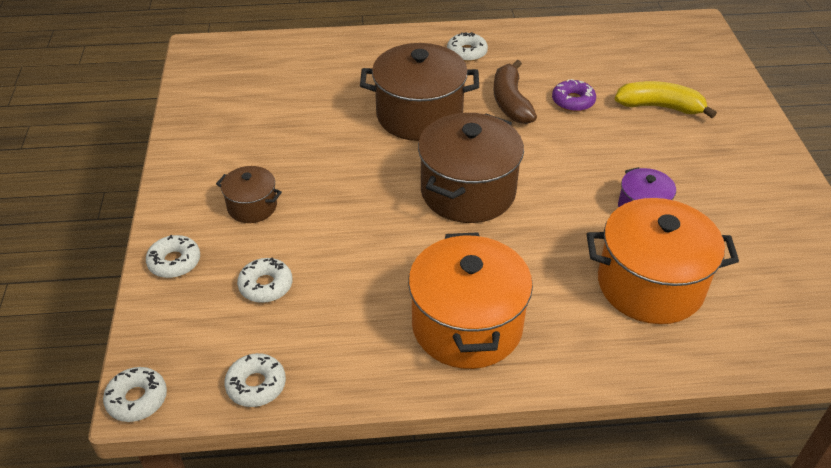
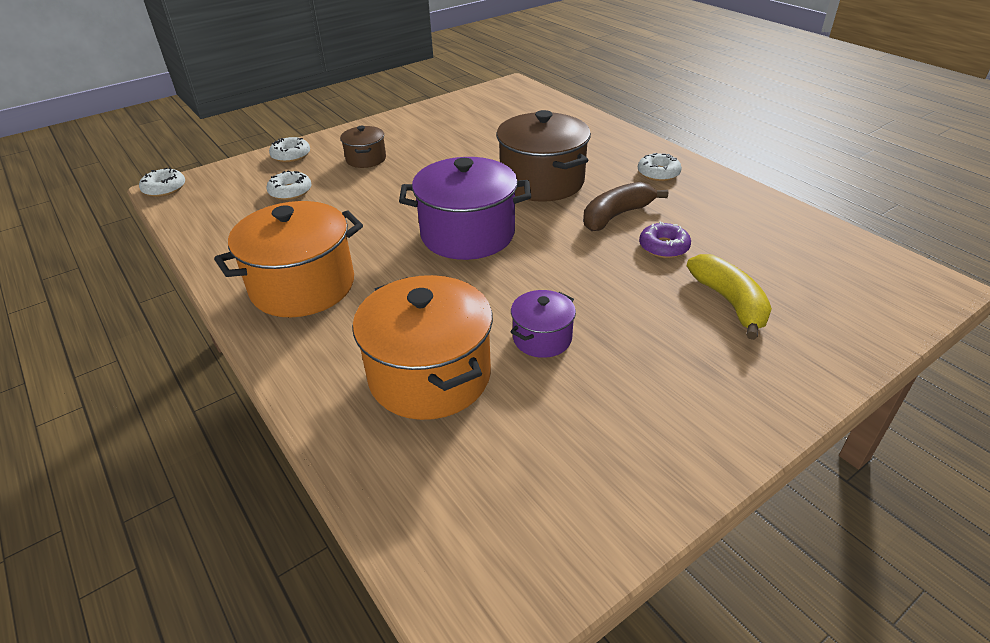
camera: 60 degrees right, 5 degrees down
(256, 385) = (194, 221): white donut -> none
(468, 191) = (467, 234): brown pot -> purple pot

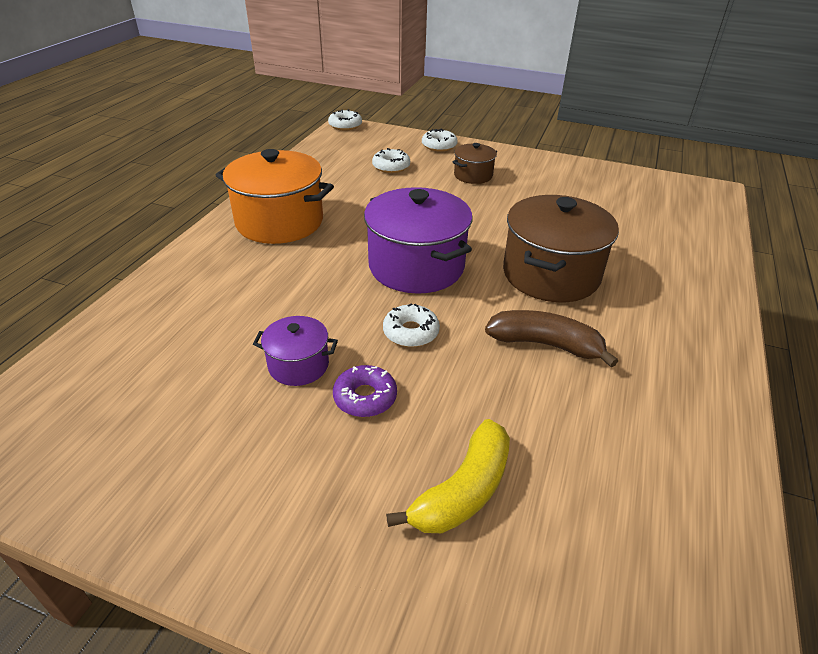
camera: 55 degrees right, 0 degrees up
(430, 376) = (212, 321): orange pot -> none
(658, 173) = (672, 348): white donut -> white donut (411, 332)
(663, 247) = (522, 400): purple donut -> purple donut (365, 397)

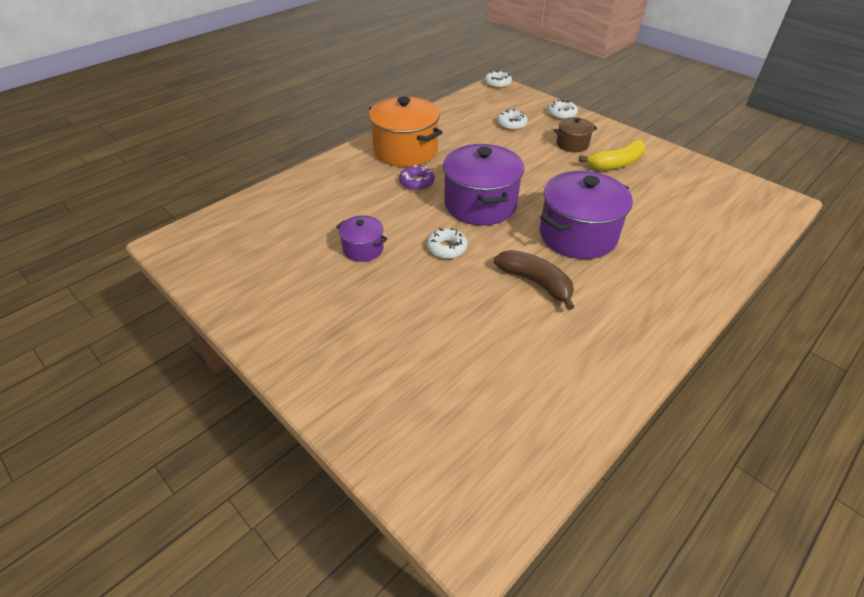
camera: 25 degrees right, 5 degrees up
(365, 397) = (391, 280): purple donut -> purple donut (417, 182)
(463, 490) = (416, 351): yellow banana -> yellow banana (616, 163)
(551, 274) = (577, 235): brown pot -> purple pot

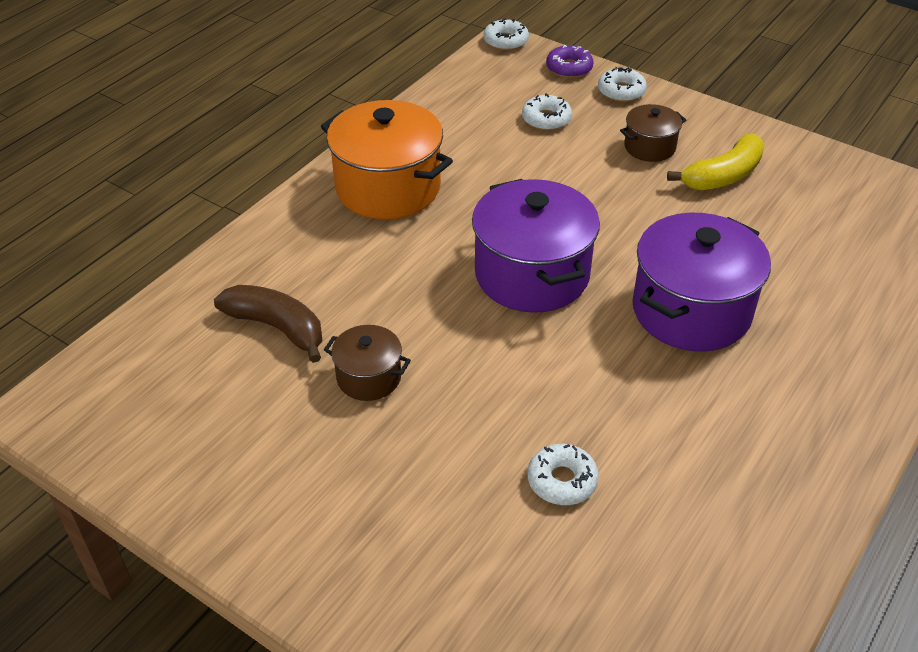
camera: 10 degrees left, 0 degrees up
(363, 249) = (369, 377): purple pot -> brown pot
(417, 182) = (422, 246): purple donut -> purple donut (569, 68)
(446, 248) = (499, 359): white donut -> white donut (562, 480)
(535, 282) = (646, 400): brown banana -> brown banana (276, 327)

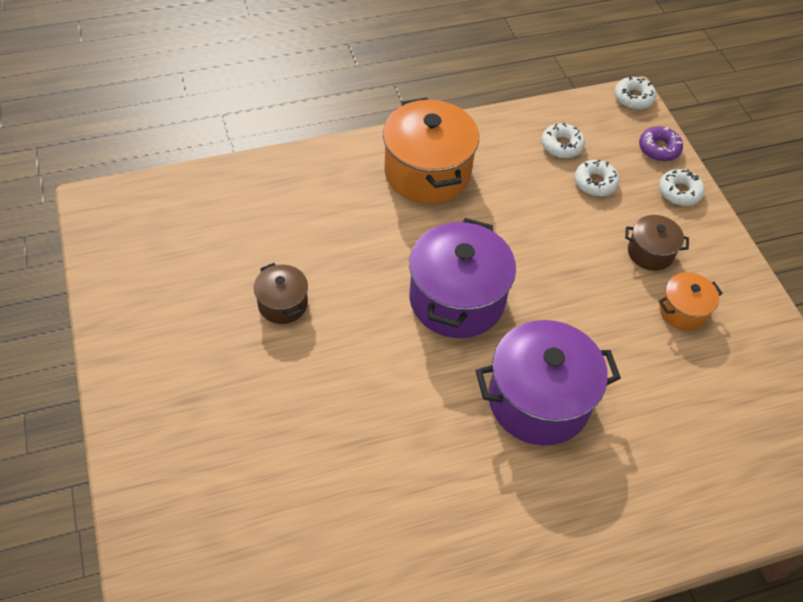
camera: 35 degrees right, 10 degrees up
(276, 327) = (263, 233): brown banana -> none
(562, 480) = (326, 456): white donut -> white donut (561, 145)
(723, 175) = (683, 311): yellow banana -> orange pot

